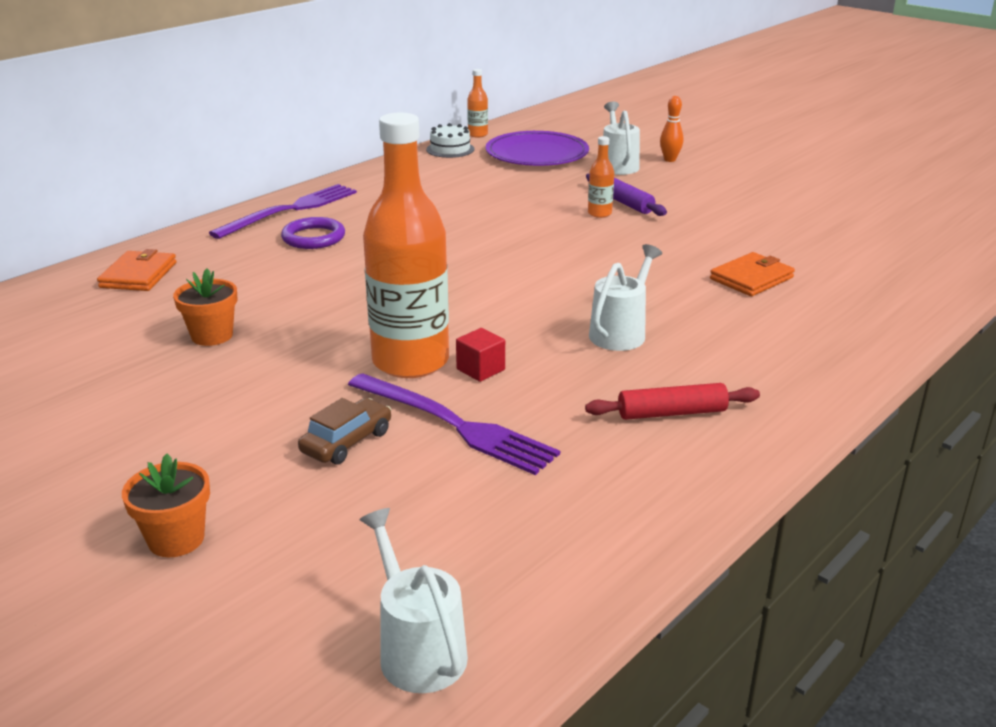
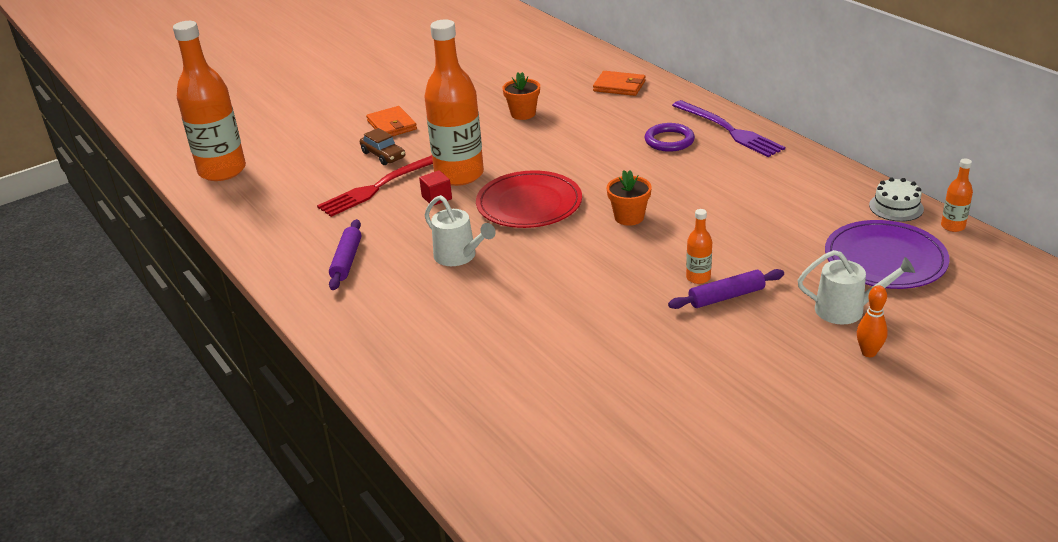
camera: 105 degrees right, 5 degrees up
(176, 539) = (332, 118): orange flower pot -> orange flower pot (629, 217)
(417, 649) = (222, 171): white watering can -> orange bottle
(454, 425) = (380, 186): purple fork -> red fork
(482, 304) = (529, 204): none -> red plate
(672, 413) = (346, 261): red rolling pin -> purple rolling pin
(751, 278) = (525, 340): orange wallet -> orange wallet (392, 125)

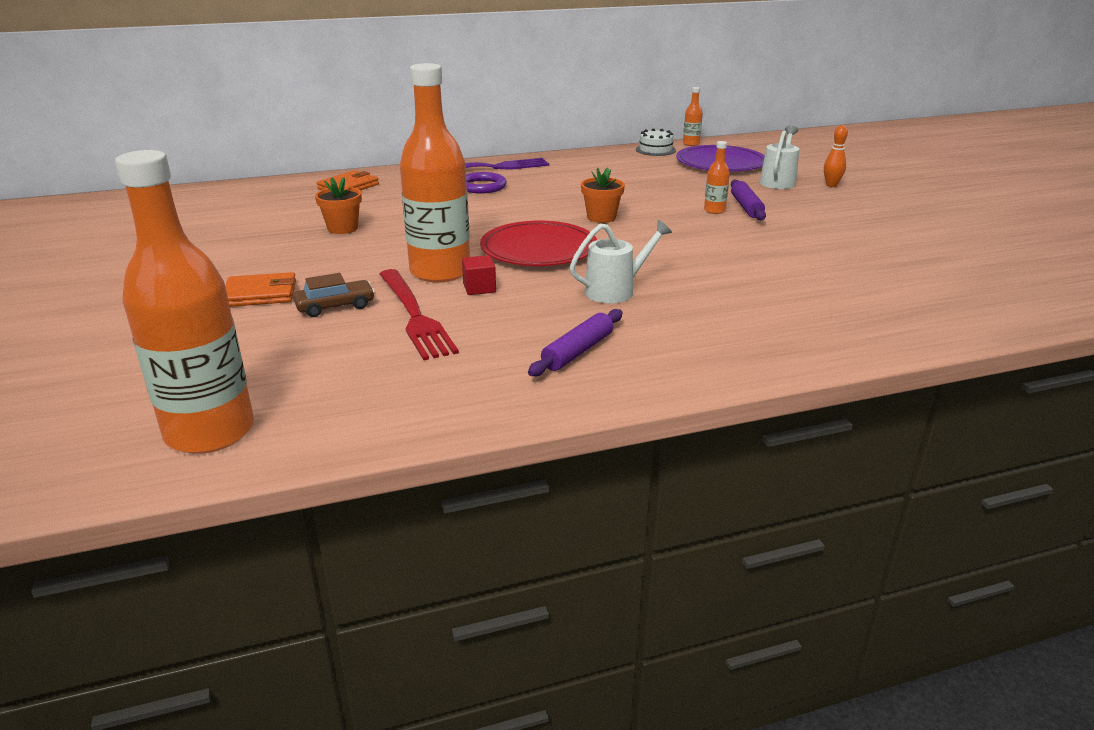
camera: 75 degrees left, 5 degrees down
(346, 261) = (578, 351): purple rolling pin -> purple rolling pin turned 75 degrees counterclockwise

